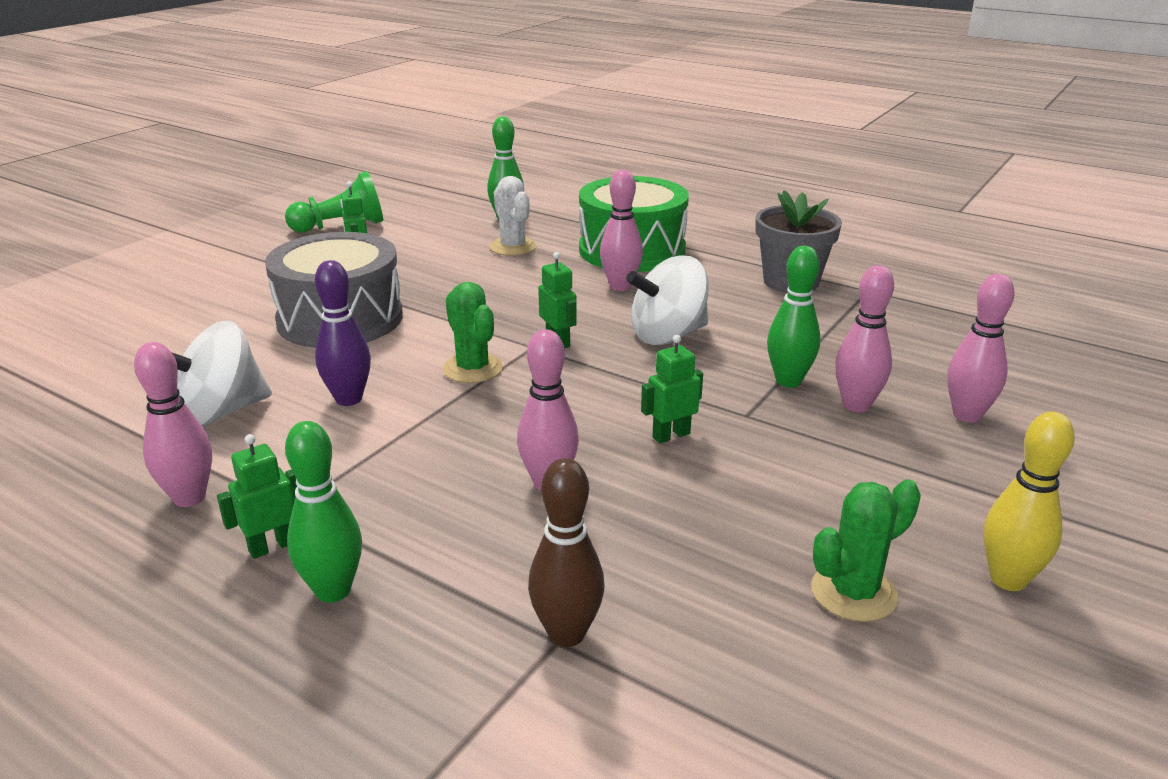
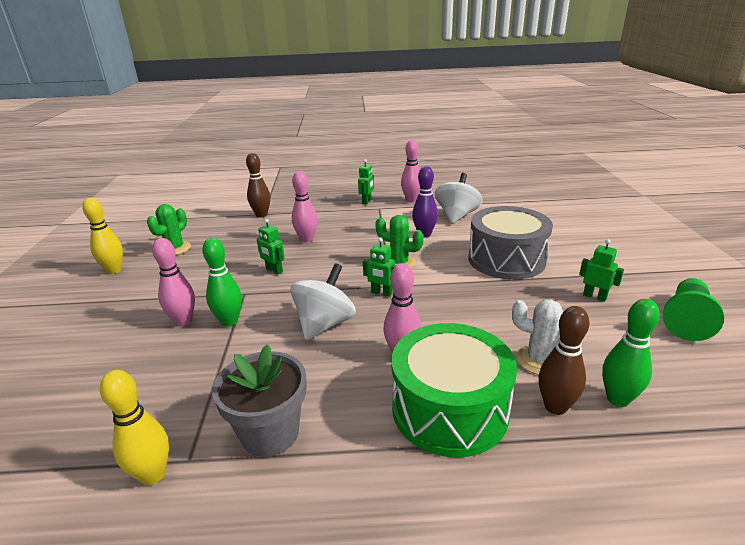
camera: 145 degrees right, 0 degrees up
(333, 590) = (335, 202): green bowling pin -> none
(555, 229) = (555, 407): none -> brown bowling pin
(671, 435) = (274, 270): green robot -> green robot turned 105 degrees clockwise
(899, 291) = (153, 475): none -> yellow bowling pin
(967, 415) = (113, 340): pink bowling pin -> none

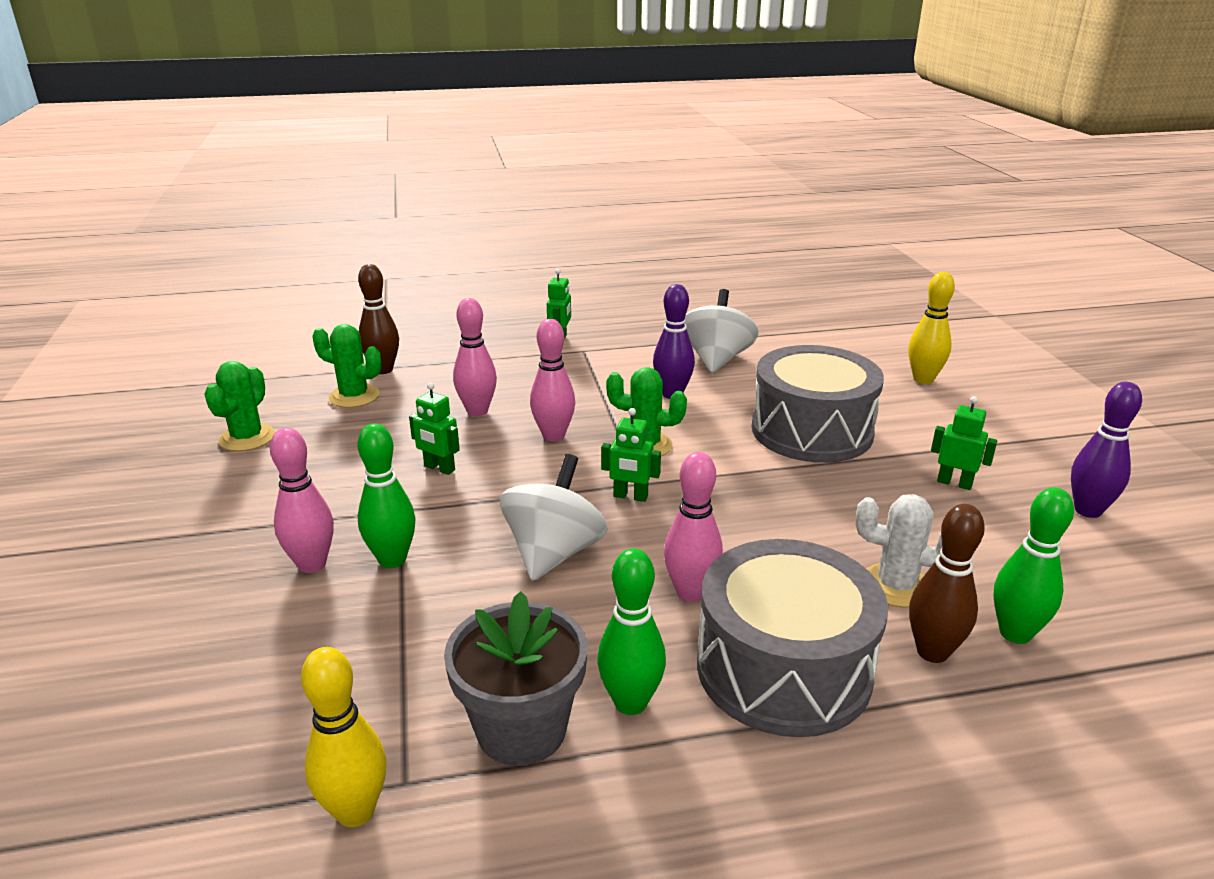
camera: 10 degrees left, 0 degrees up
(114, 270) = (148, 483): yellow bowling pin -> yellow bowling pin (923, 379)
(240, 229) = (354, 396): none -> green cactus
(343, 422) = (630, 702): none -> green bowling pin
(411, 200) = (634, 334): pink bowling pin -> pink bowling pin (553, 436)
(449, 409) = (783, 668): green drum -> grey drum
(686, 320) = (1088, 510): green pawn -> purple bowling pin

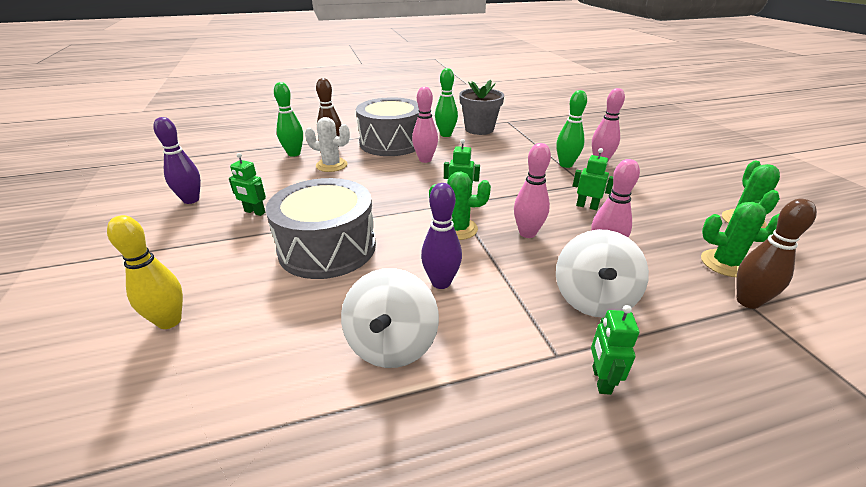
camera: 175 degrees right, 5 degrees up
(355, 811) = (517, 117): yellow bowling pin -> none
(554, 553) = (491, 170): white spinning top -> white spinning top (593, 299)

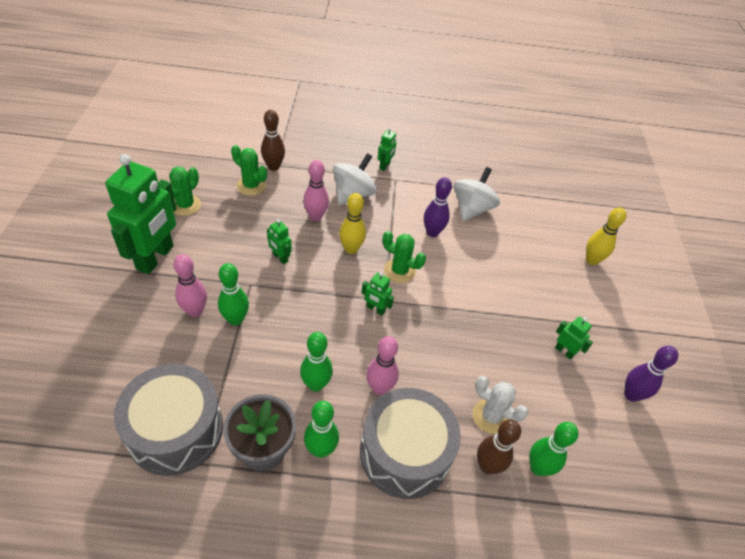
camera: 165 degrees left, 15 degrees up
(327, 248) = (501, 286): grey drum -> grey drum (176, 430)
(472, 152) = (316, 384): none -> green bowling pin
(527, 233) = (351, 249): pink bowling pin -> yellow bowling pin
(683, 179) = (155, 258): none -> green robot

